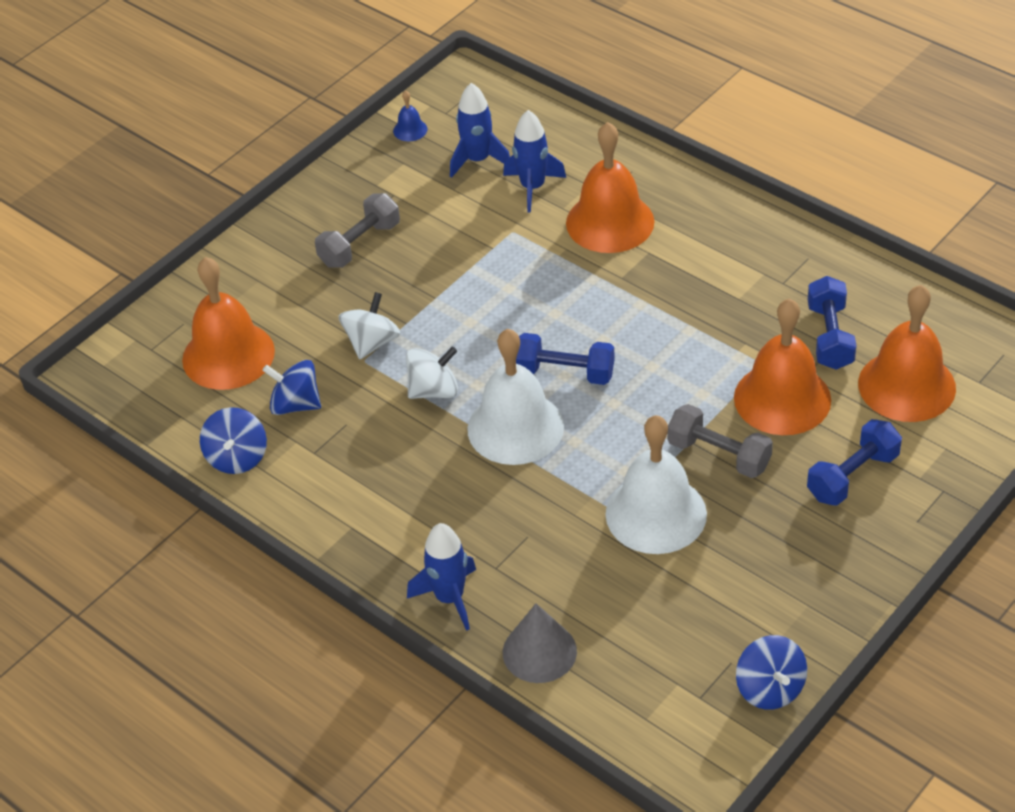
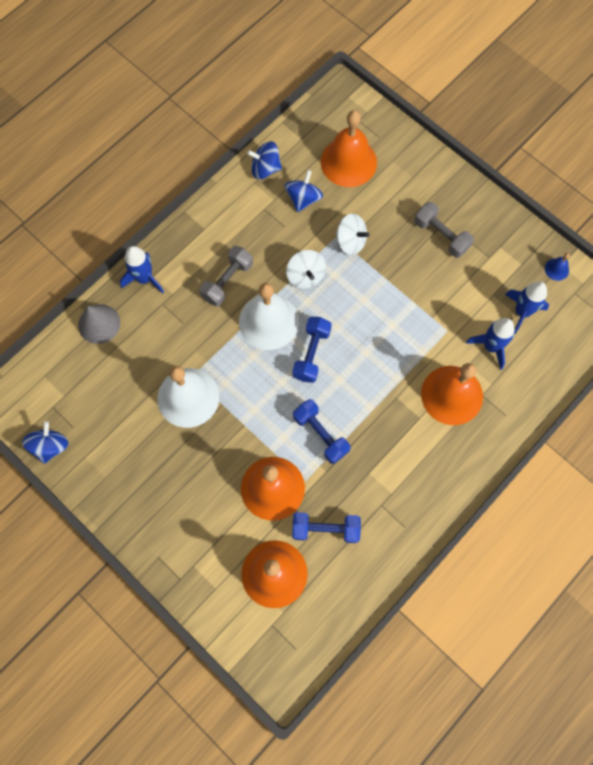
camera: 90 degrees right, 25 degrees up
(719, 455) = (229, 441): grey dumbbell -> grey dumbbell (227, 281)
(770, 688) = (50, 446): blue spinning top -> blue spinning top turned 120 degrees clockwise
(852, 476) = (200, 522): blue dumbbell -> blue dumbbell (320, 434)

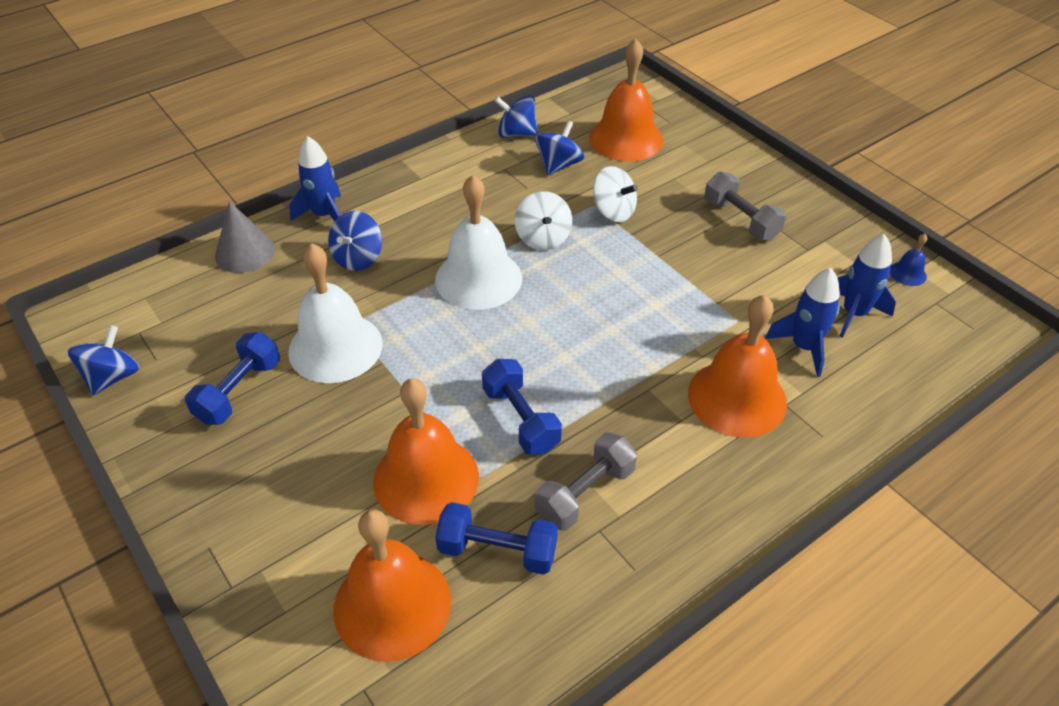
camera: 10 degrees right, 25 degrees down
(180, 316) = (358, 258): none -> blue spinning top
(227, 281) = (434, 231): grey dumbbell -> grey dumbbell (585, 493)
(311, 354) = (530, 321): blue dumbbell -> blue dumbbell (239, 391)

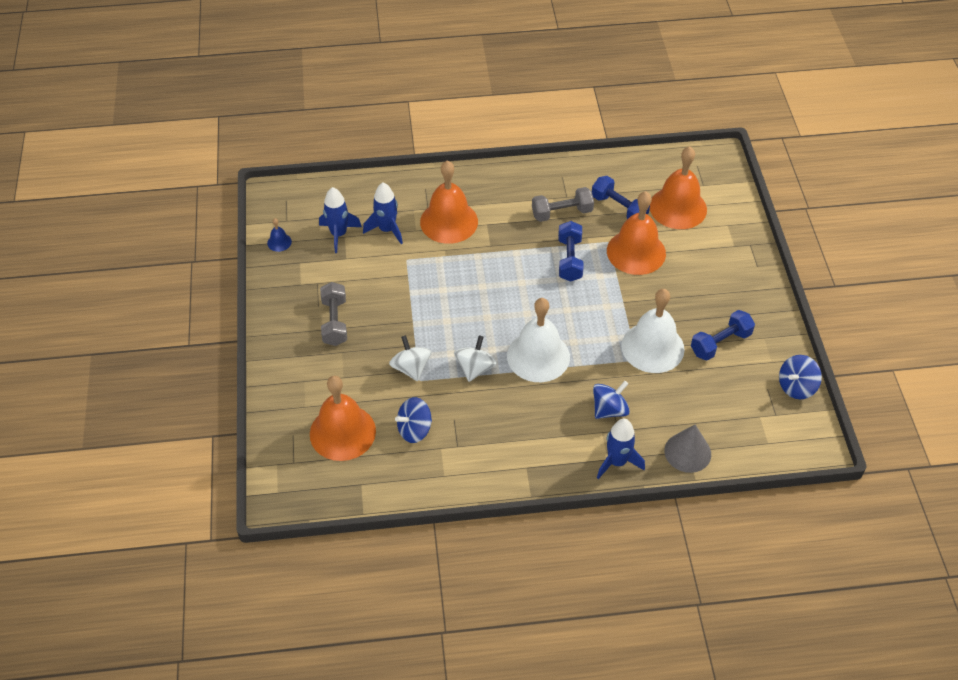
camera: 150 degrees left, 5 degrees up
(516, 133) = (421, 480): blue spinning top -> none

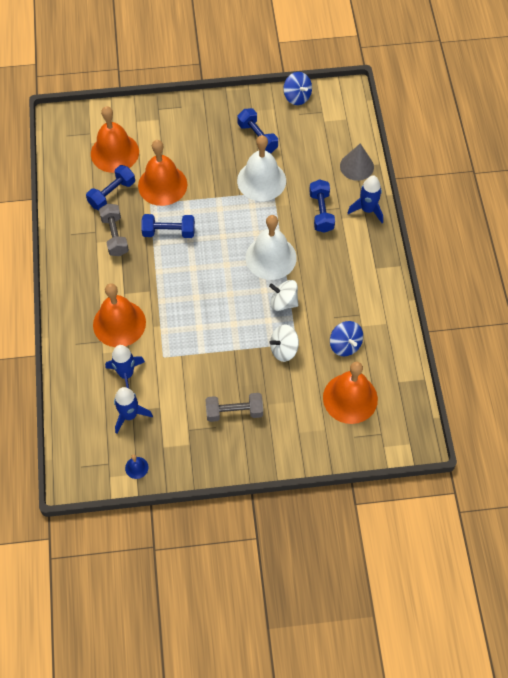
camera: 90 degrees left, 10 degrees up
(609, 410) = (321, 212): blue spinning top -> blue dumbbell

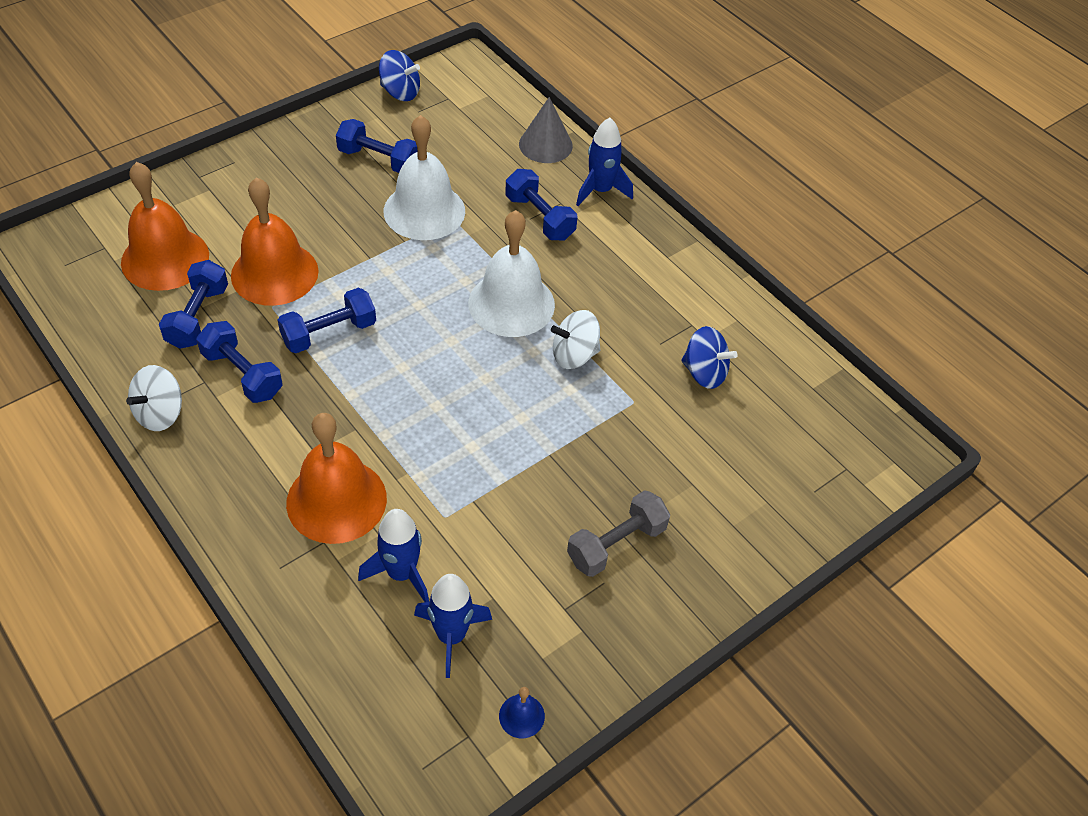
camera: 35 degrees left, 10 degrees down
(115, 236) = (242, 374): grey dumbbell -> blue dumbbell
(284, 349) = (623, 419): white spinning top -> white spinning top (160, 413)
(350, 398) = (767, 441): orange bell -> none

